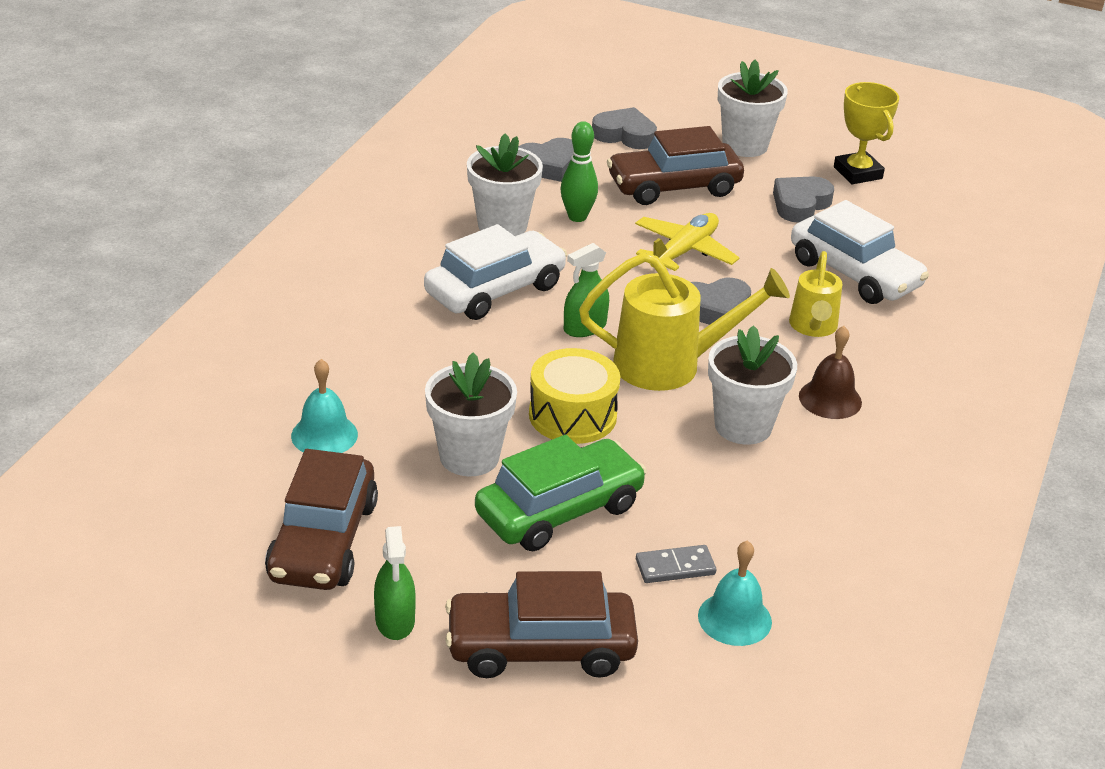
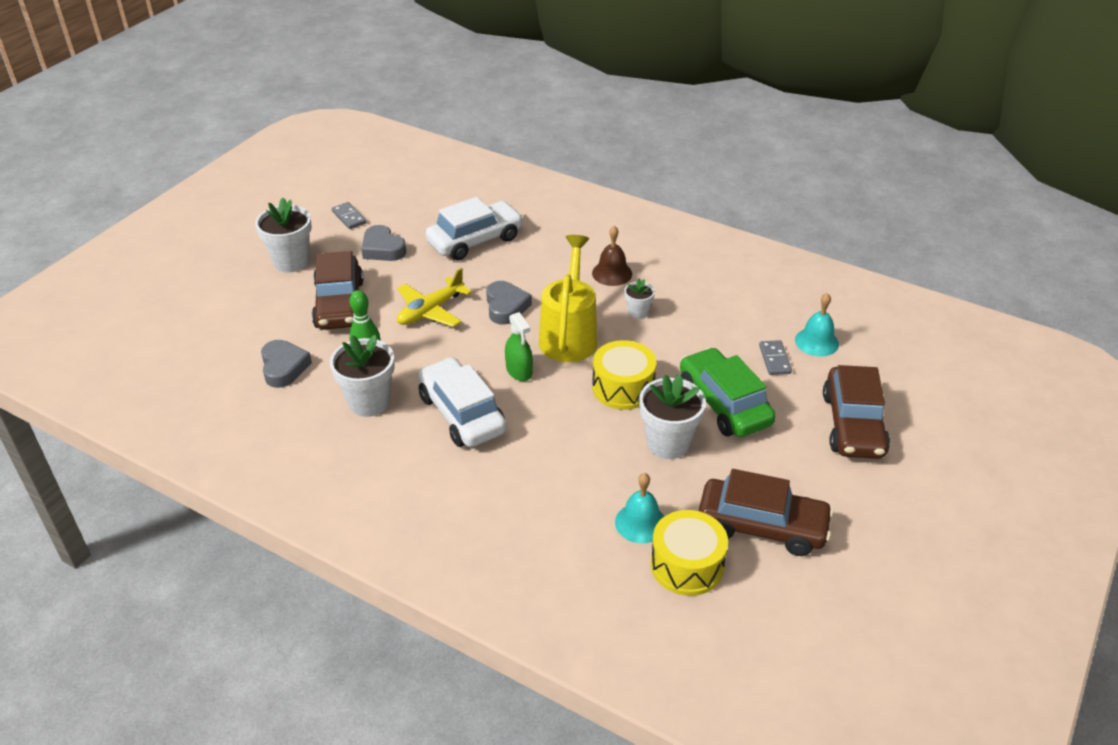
camera: 80 degrees left, 5 degrees up
(255, 473) = (687, 565): none -> yellow drum
(395, 620) = (838, 491): green spray bottle -> none
(624, 135) = (250, 320): grey heart -> none
(684, 251) = (430, 311): yellow plane -> yellow plane turned 90 degrees counterclockwise
(743, 426) = (638, 313): white flower pot -> white flower pot, size x0.53
(813, 327) = (534, 267): yellow watering can -> none
(857, 173) = (349, 217): yellow trophy -> grey domino

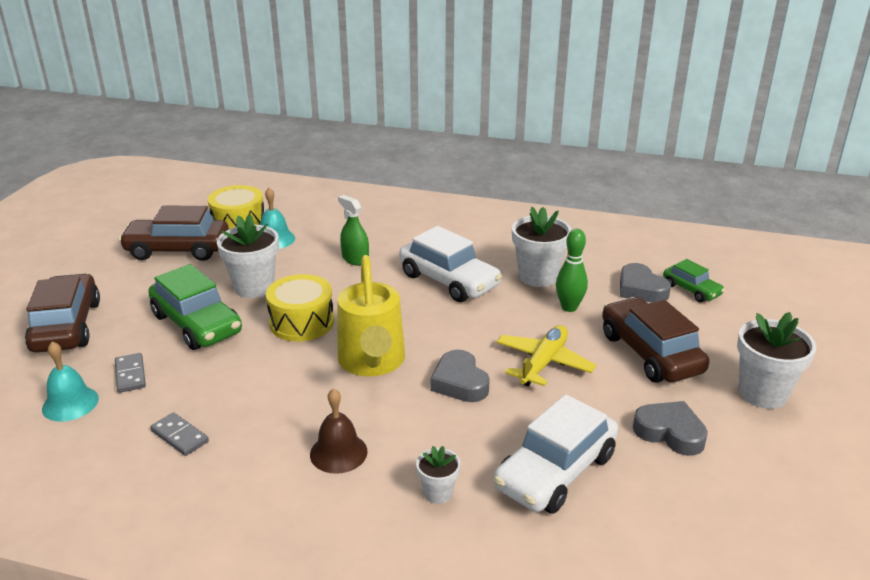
camera: 165 degrees right, 10 degrees down
(238, 358) = (691, 290): none -> green car
(349, 217) = (768, 476): grey domino -> grey domino (180, 436)
(519, 371) = (413, 321): green spray bottle -> green spray bottle (355, 259)
(638, 313) = (295, 402): white flower pot -> white flower pot (438, 493)

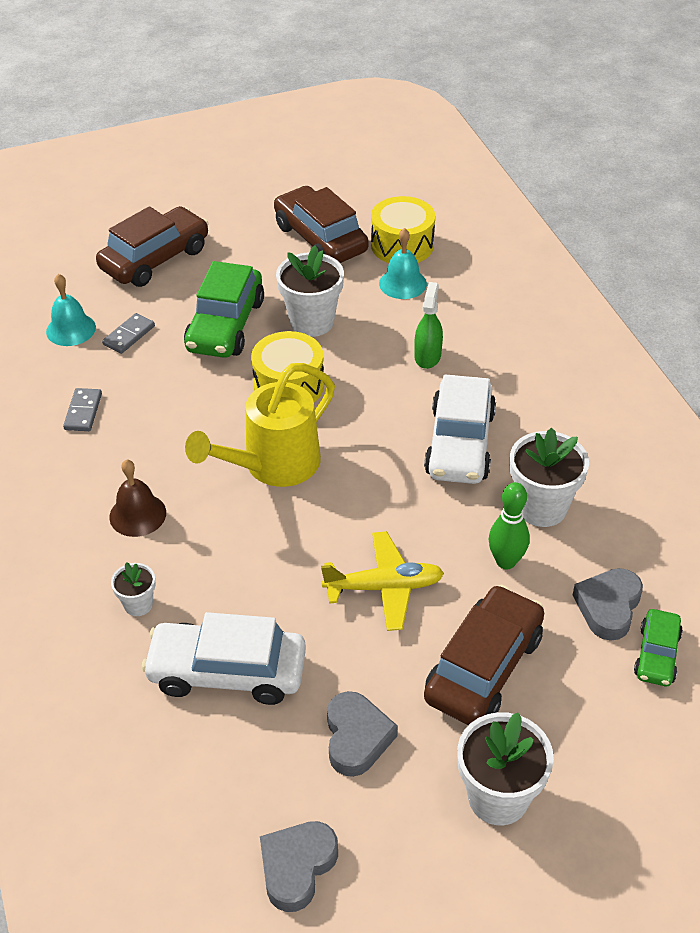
camera: 55 degrees right, 15 degrees up
(459, 382) = (297, 541): grey heart -> grey heart (297, 867)

